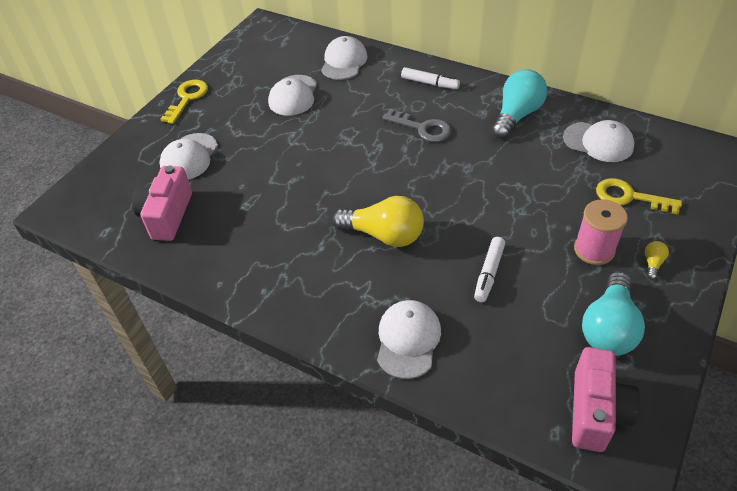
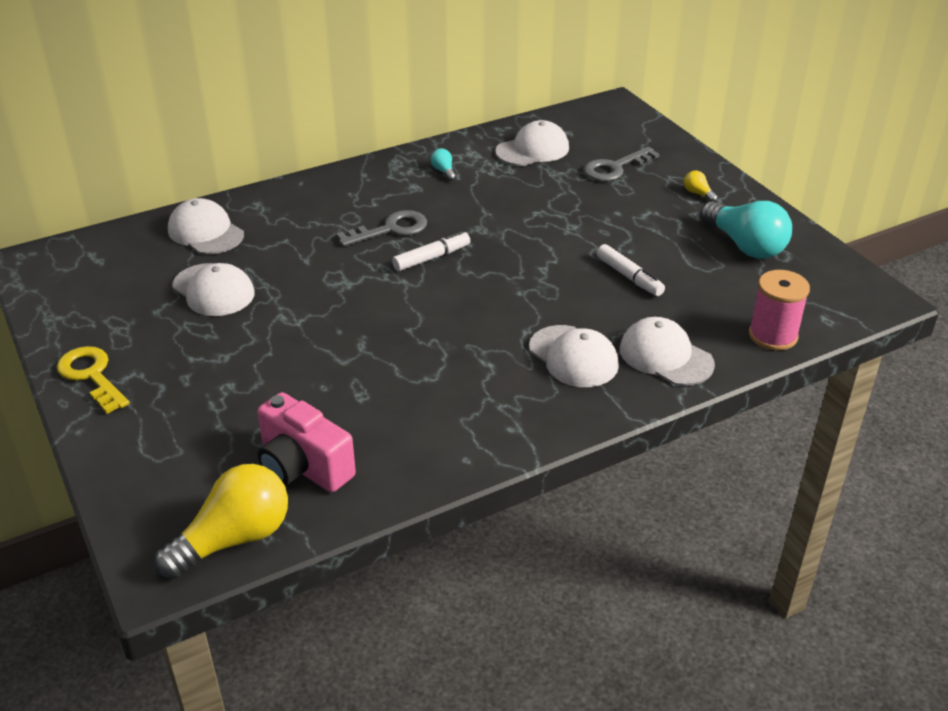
camera: 60 degrees left, 10 degrees down
(189, 157) = (215, 412): white cap -> white cap (573, 357)
(384, 235) = (516, 316): yellow light bulb -> yellow light bulb (234, 539)
(430, 83) = (326, 196): white marker -> white marker (432, 258)
(516, 115) = (443, 171): turquoise light bulb -> turquoise light bulb, size x0.42
(594, 250) = (656, 212): pink spool -> pink spool (773, 335)
(595, 411) = (821, 291): pink camera -> none
(629, 197) = (615, 168): yellow key -> grey key

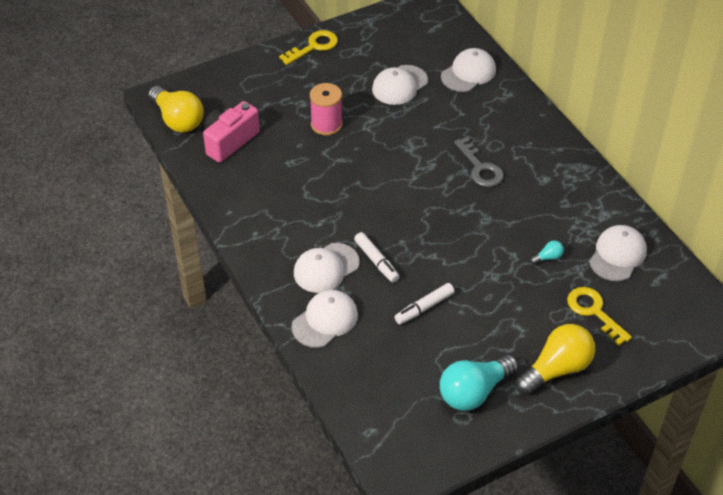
camera: 90 degrees right, 10 degrees up
(432, 258) = (443, 192): white marker -> white marker (376, 261)
(443, 171) = (571, 196): turquoise light bulb -> turquoise light bulb (548, 257)
(532, 150) = (617, 255): white cap -> white cap turned 120 degrees counterclockwise
(615, 168) = (594, 312): grey key -> yellow key
(698, 194) = (556, 369): yellow light bulb -> yellow light bulb, size x2.38
(773, 335) = (349, 390): pink spool -> pink spool (326, 124)

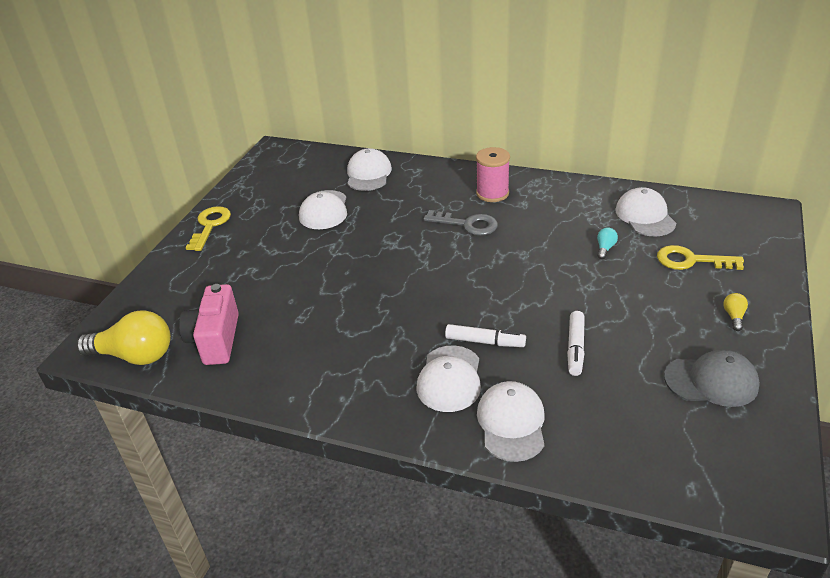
camera: 40 degrees left, 10 degrees down
(326, 124) = (296, 271): pink spool -> pink spool (492, 193)
(474, 392) = (711, 381): turquoise light bulb -> grey cap
(556, 369) = (734, 316): yellow light bulb -> yellow light bulb, size x0.42

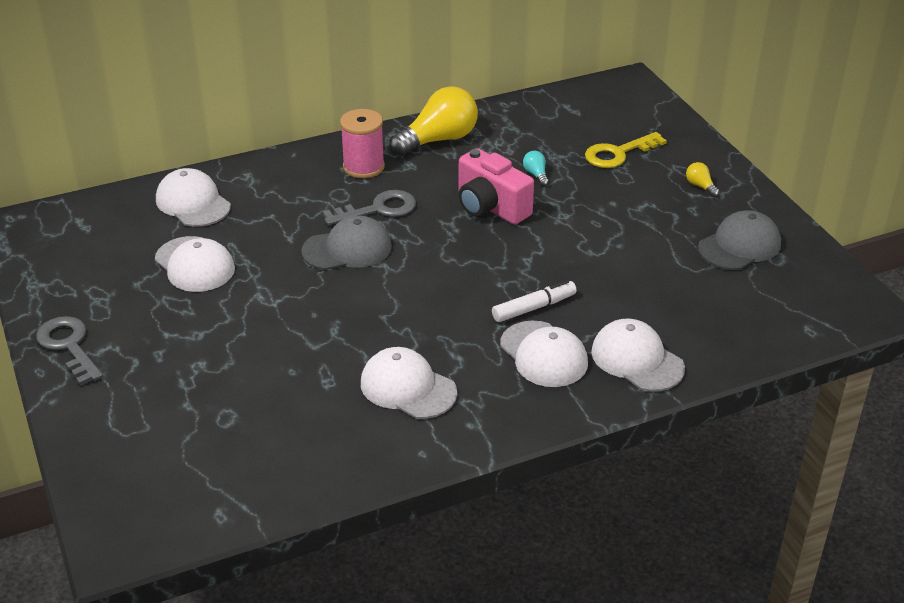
camera: 45 degrees left, 0 degrees up
(135, 356) = (190, 517): yellow light bulb -> yellow light bulb (438, 140)
(210, 225) = (69, 346): yellow key -> grey key
(216, 340) = (263, 450): pink camera -> pink camera (490, 207)
(417, 241) = (347, 249): none -> grey cap
(575, 348) = (613, 273): white marker -> none
(645, 216) = (535, 129): white cap -> white cap (408, 388)

